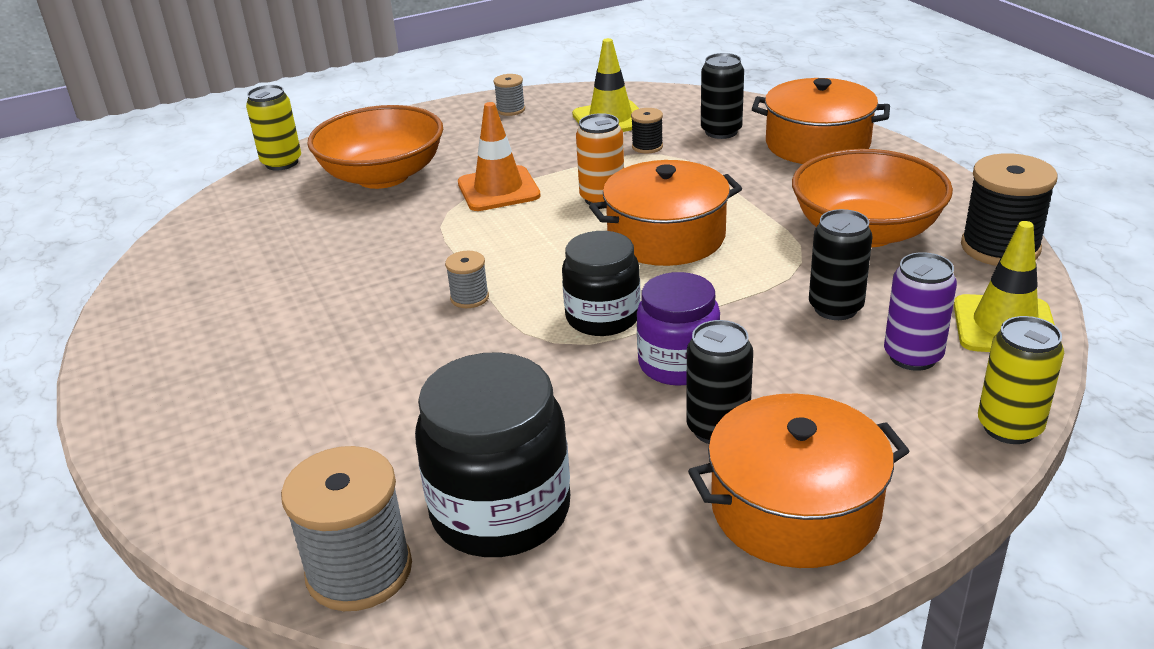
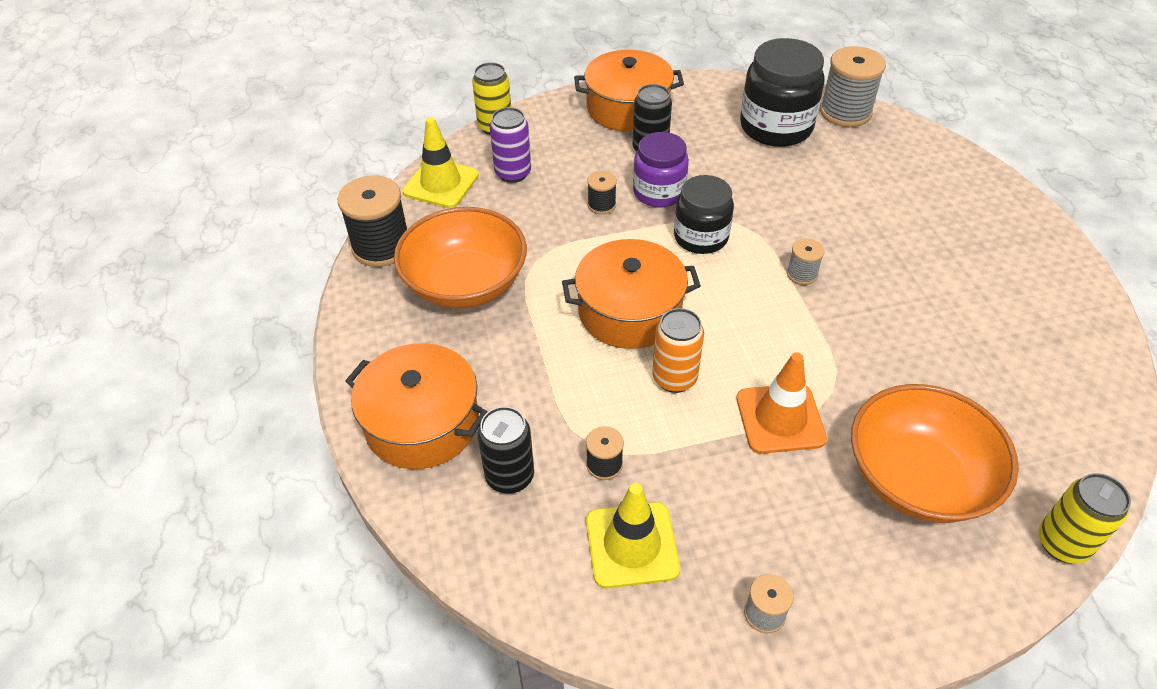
camera: 170 degrees left, 15 degrees up
(753, 334) = (601, 205): none -> black spool
(835, 308) = (536, 216): black can -> none

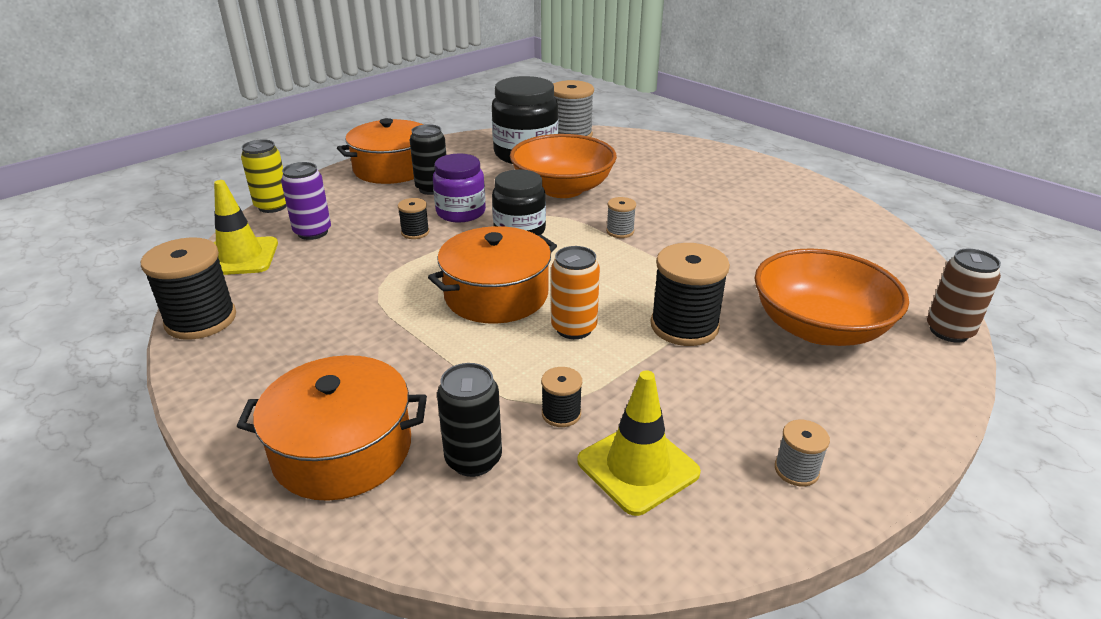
camera: 30 degrees left, 15 degrees down
(465, 283) = (316, 322): orange bowl -> orange bowl (562, 189)
(780, 418) = (684, 326): orange traffic cone -> black spool
(1062, 543) = (949, 331): yellow can -> brown can

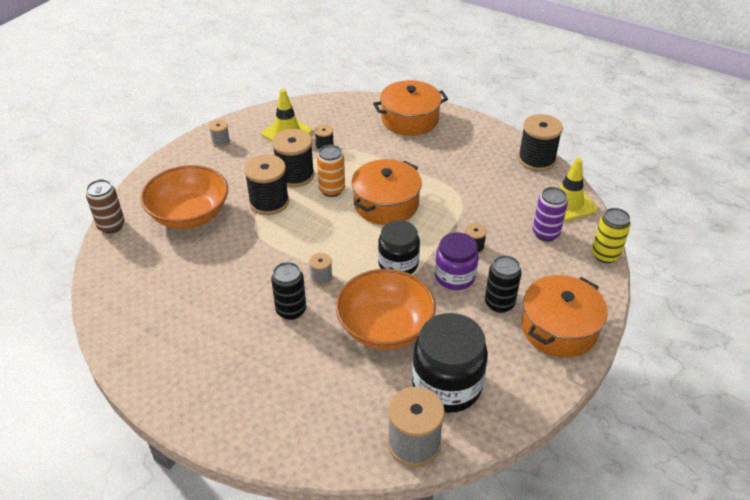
camera: 165 degrees right, 10 degrees up
(473, 459) = (354, 125): black can -> black can (291, 310)
(633, 363) = (295, 175): none -> black spool

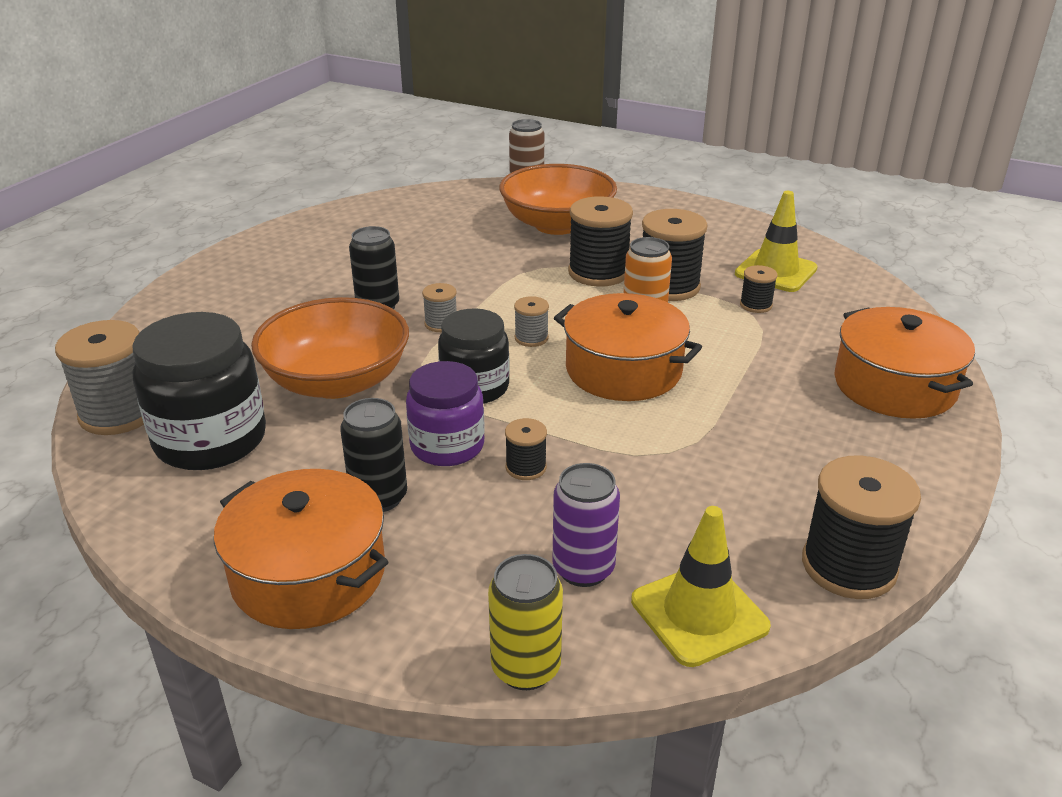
camera: 85 degrees right, 10 degrees down
(221, 142) = (723, 226): grey spool -> grey spool (531, 338)

